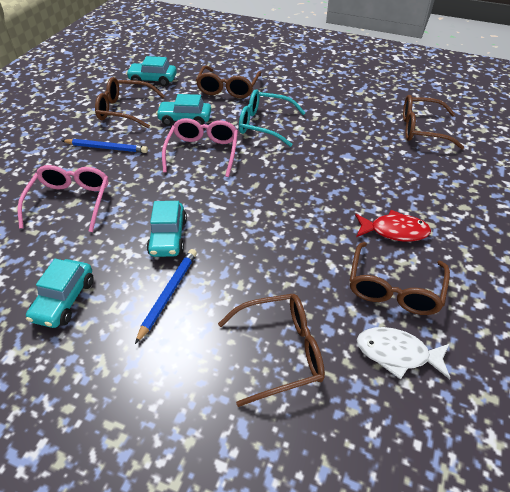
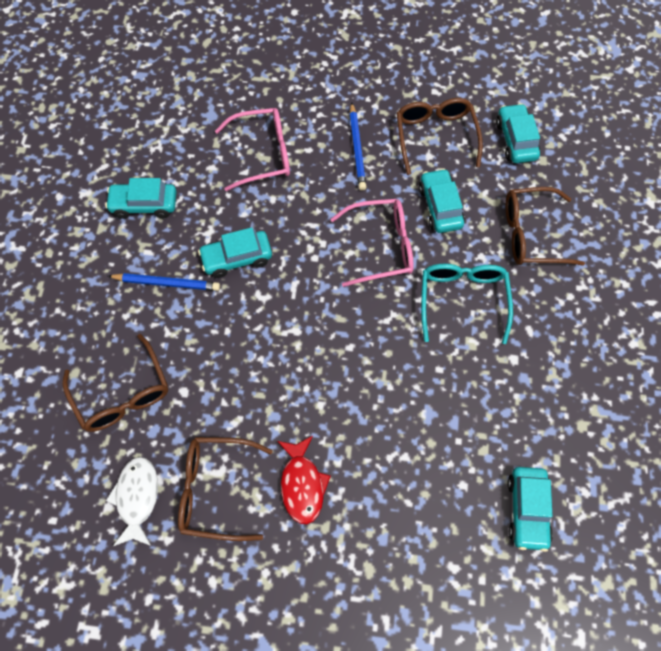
camera: 75 degrees right, 20 degrees up
(421, 129) = (527, 510): brown glasses -> turquoise car

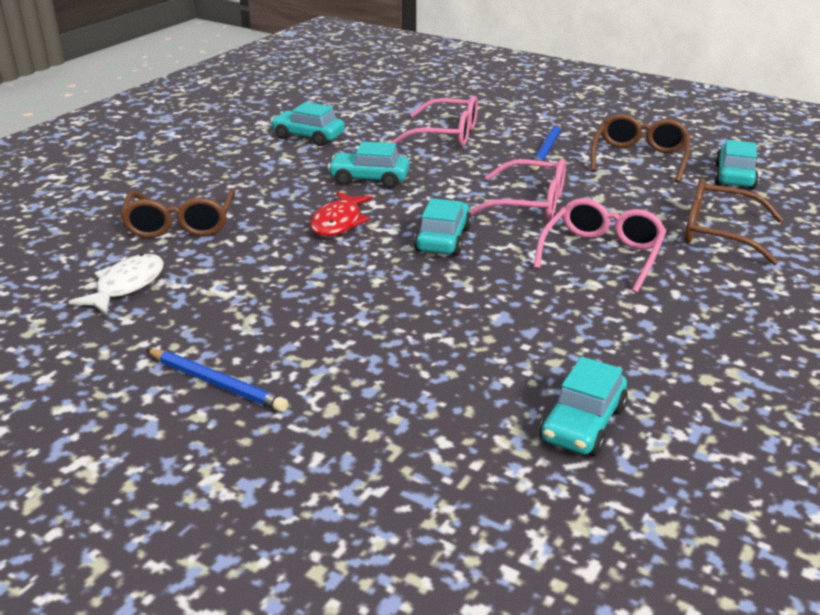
camera: 25 degrees right, 35 degrees down
(167, 283) = (288, 177): blue pencil -> blue pencil (217, 383)
(215, 490) = (210, 303): brown glasses -> none
(302, 484) = (308, 325): red fish -> red fish (338, 222)
(440, 207) = (616, 196): turquoise car -> turquoise car (443, 239)
(462, 299) = (602, 254): turquoise glasses -> pink glasses

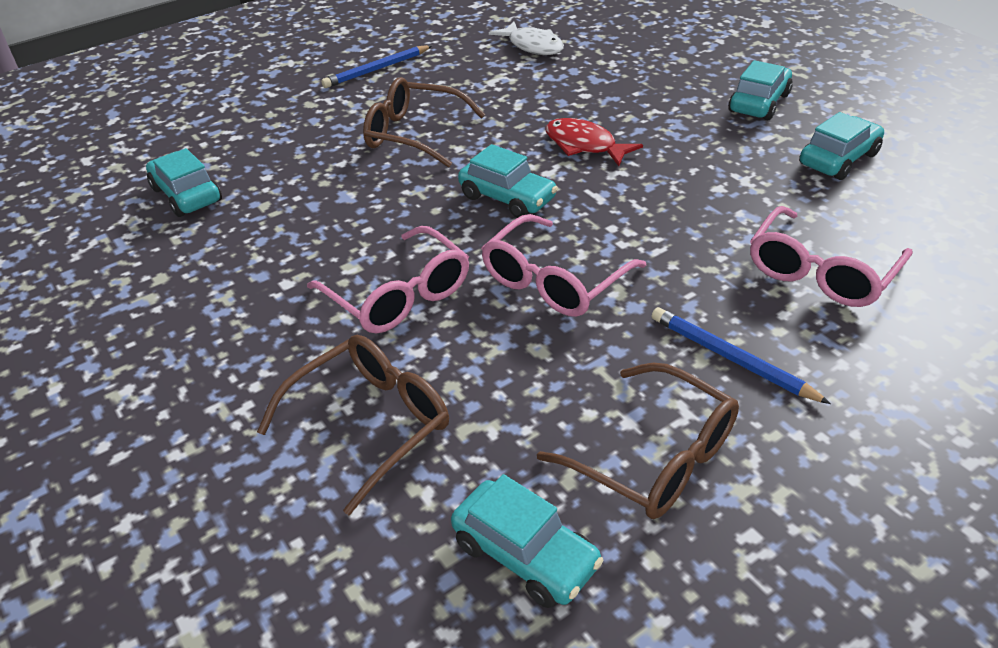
camera: 115 degrees right, 10 degrees up
(181, 224) = (628, 70): brown glasses -> brown glasses (413, 134)
(369, 179) = (685, 180): turquoise car -> turquoise car (759, 103)

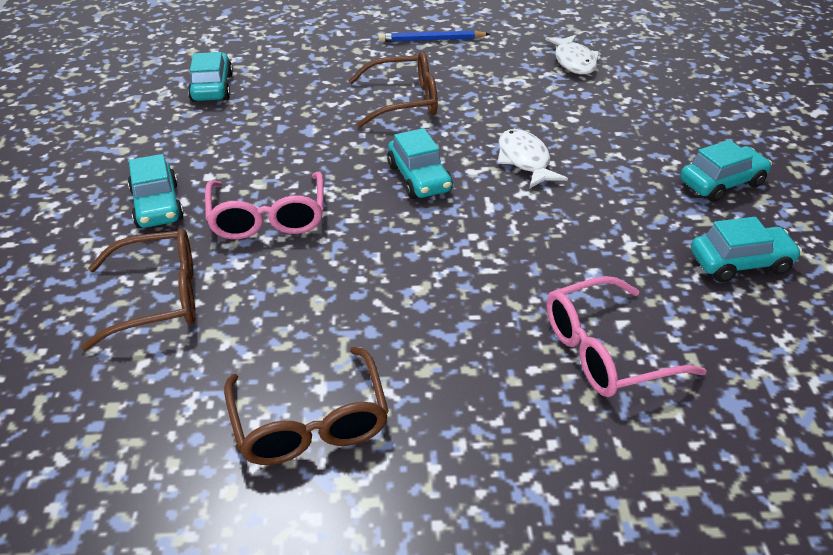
camera: 30 degrees right, 0 degrees up
(413, 134) = (404, 101): brown glasses -> brown glasses turned 120 degrees clockwise
(525, 554) = (156, 438): turquoise car -> turquoise car (157, 206)
(554, 281) = (383, 257): pink glasses -> none
(584, 145) = (525, 160): red fish -> white fish
(731, 358) = (449, 381): blue pencil -> none

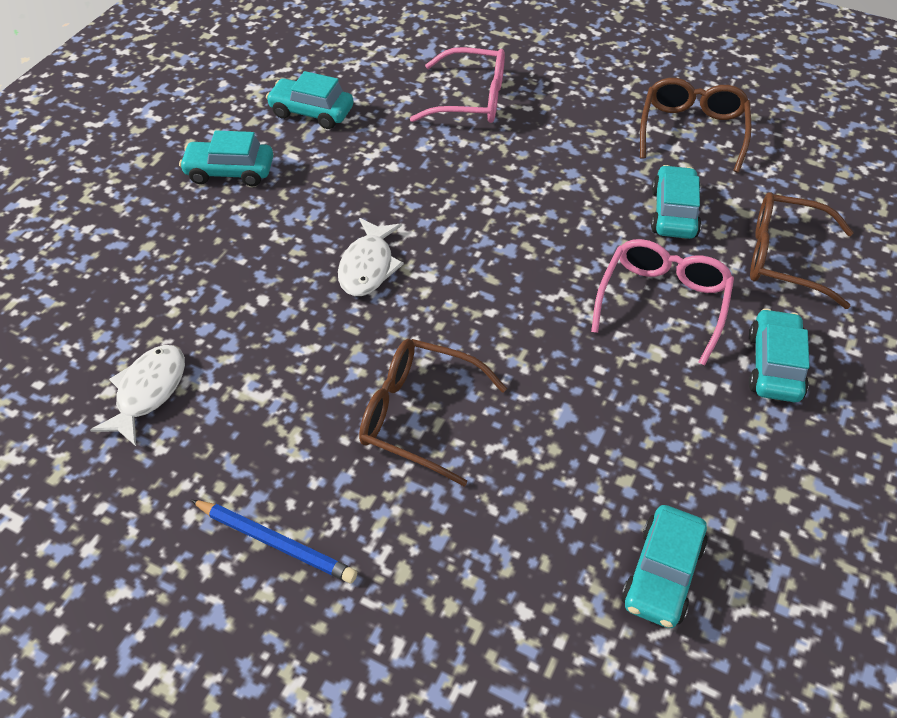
camera: 150 degrees left, 10 degrees up
(419, 178) = (488, 288): turquoise car -> turquoise car (673, 213)

